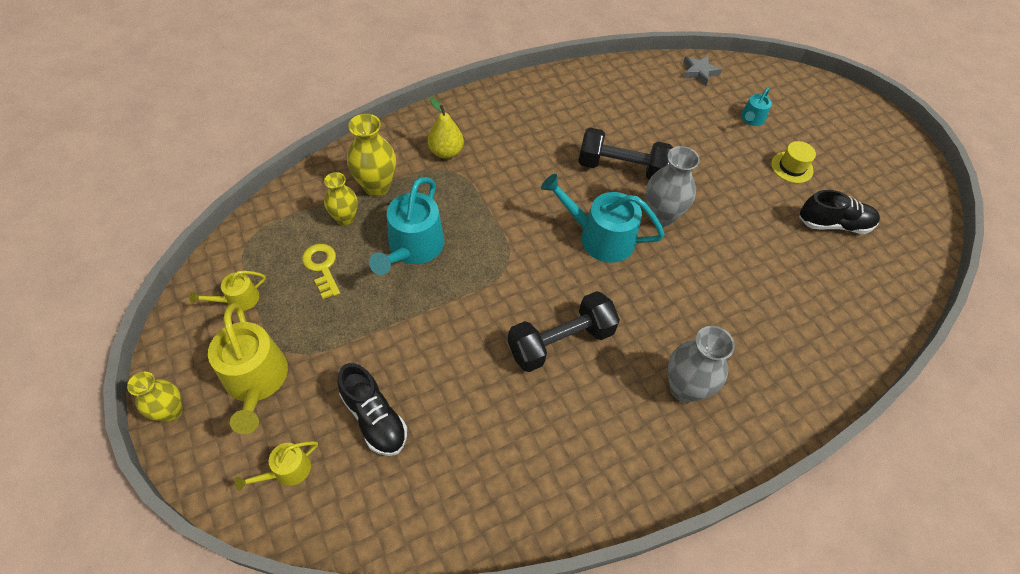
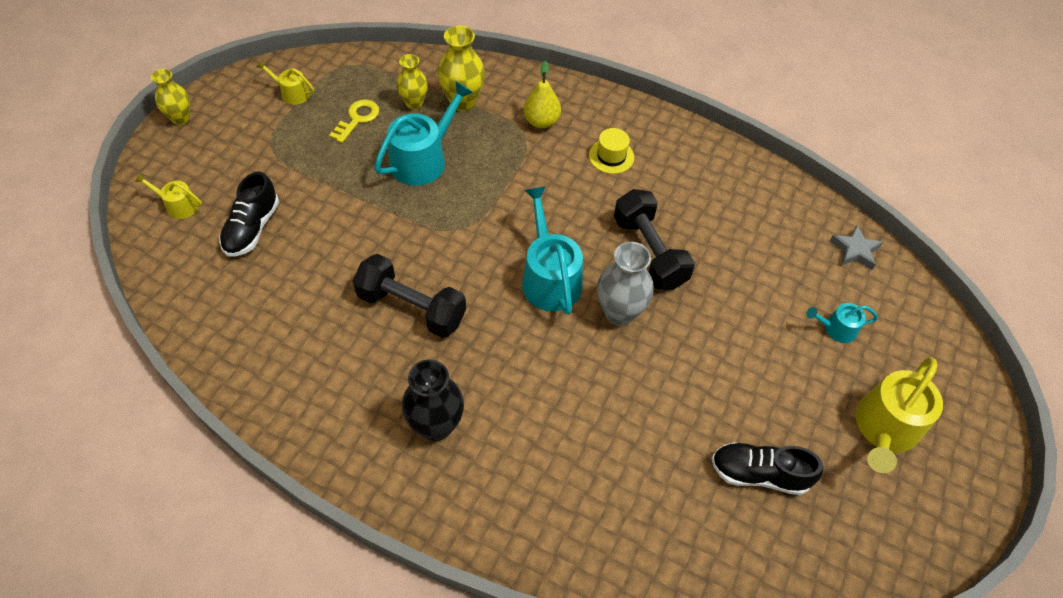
camera: 55 degrees right, 0 degrees up
(256, 380) = (235, 145): yellow watering can -> yellow watering can (885, 428)
(413, 247) = (423, 159): turquoise watering can -> turquoise watering can turned 150 degrees clockwise
(684, 388) = (436, 425): grey vase -> black vase
(792, 167) = (803, 398): yellow hat -> yellow hat (611, 156)
(833, 224) = (759, 474): black shoe -> black shoe turned 135 degrees clockwise

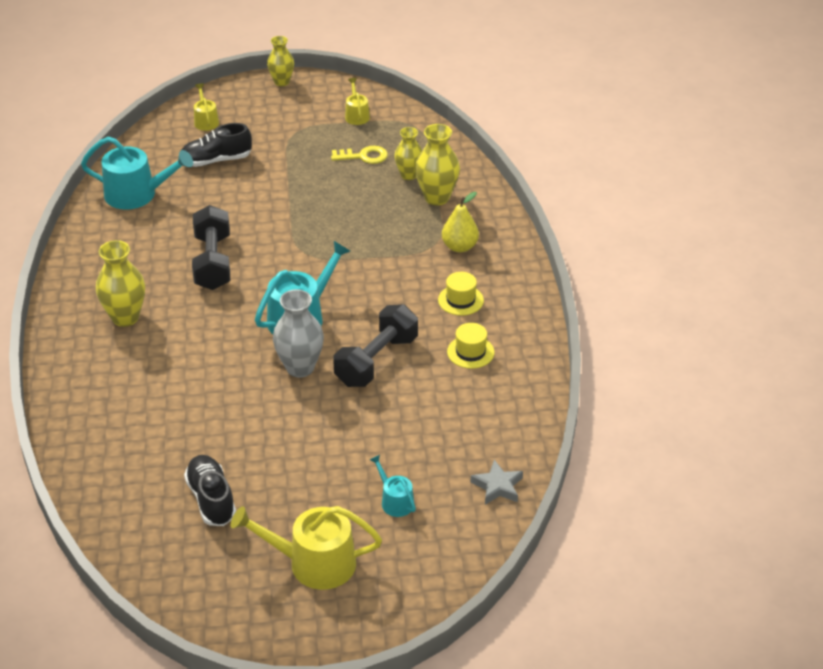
camera: 60 degrees right, 15 degrees down
(423, 159) = (355, 205): turquoise watering can -> turquoise watering can (136, 194)
(436, 425) = (125, 317): black vase -> yellow vase
(682, 184) = (470, 352): none -> yellow hat

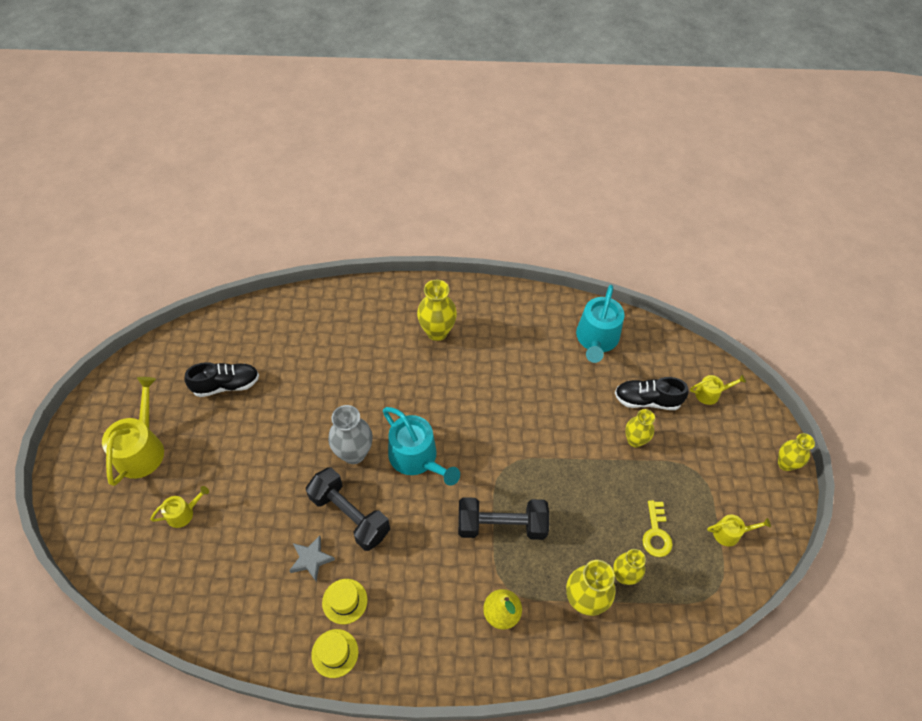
camera: 95 degrees right, 15 degrees up
(212, 262) = (498, 393): black dumbbell -> black dumbbell (501, 525)
(216, 160) = (647, 400): black shoe -> black shoe turned 75 degrees counterclockwise
(264, 168) = (635, 440): none -> yellow vase
(395, 501) = (183, 513): turquoise watering can -> yellow watering can
(460, 300) = (419, 602): yellow hat -> yellow hat (335, 653)
(497, 486) = (172, 599): grey star -> grey star (311, 559)

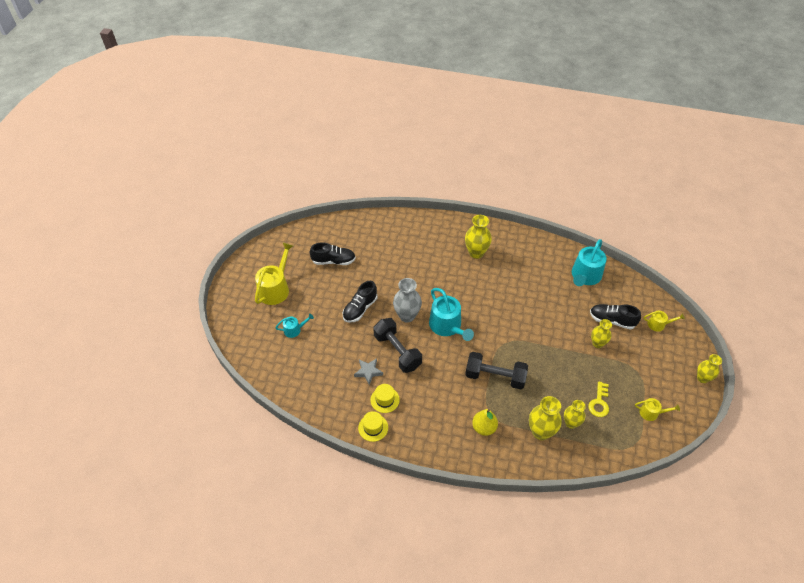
camera: 15 degrees right, 5 degrees down
(183, 513) = (294, 330): yellow watering can -> turquoise watering can
(280, 456) = (360, 309): none -> black shoe

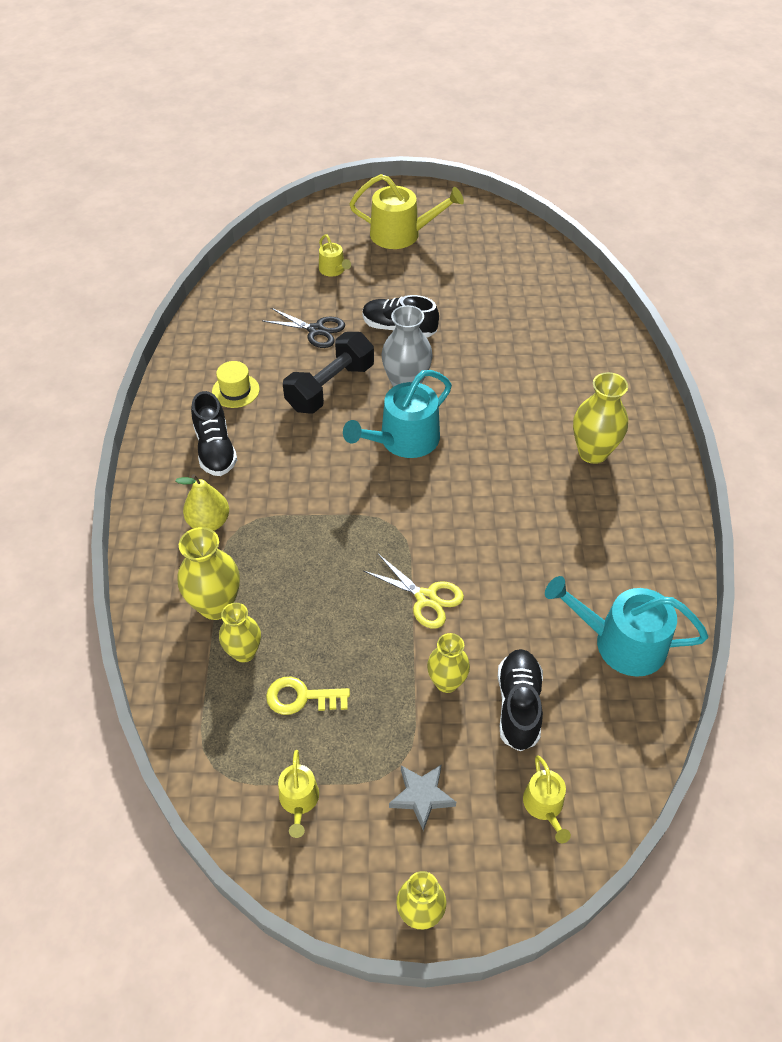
camera: 75 degrees right, 0 degrees up
(294, 330) = (333, 270): turquoise watering can -> yellow watering can
(333, 261) = (482, 279): black shoe -> black shoe (215, 449)
(346, 349) = (316, 330): none -> black scissors
(368, 372) = (281, 362): grey star -> grey star (421, 796)
(373, 427) = (184, 387): yellow hat -> none
(495, 377) = (316, 522): black dumbbell -> none
(550, 340) = (426, 598): none -> yellow scissors

